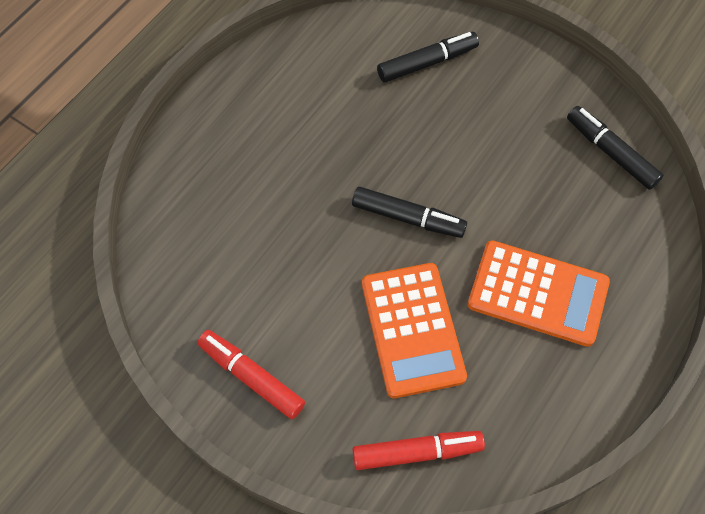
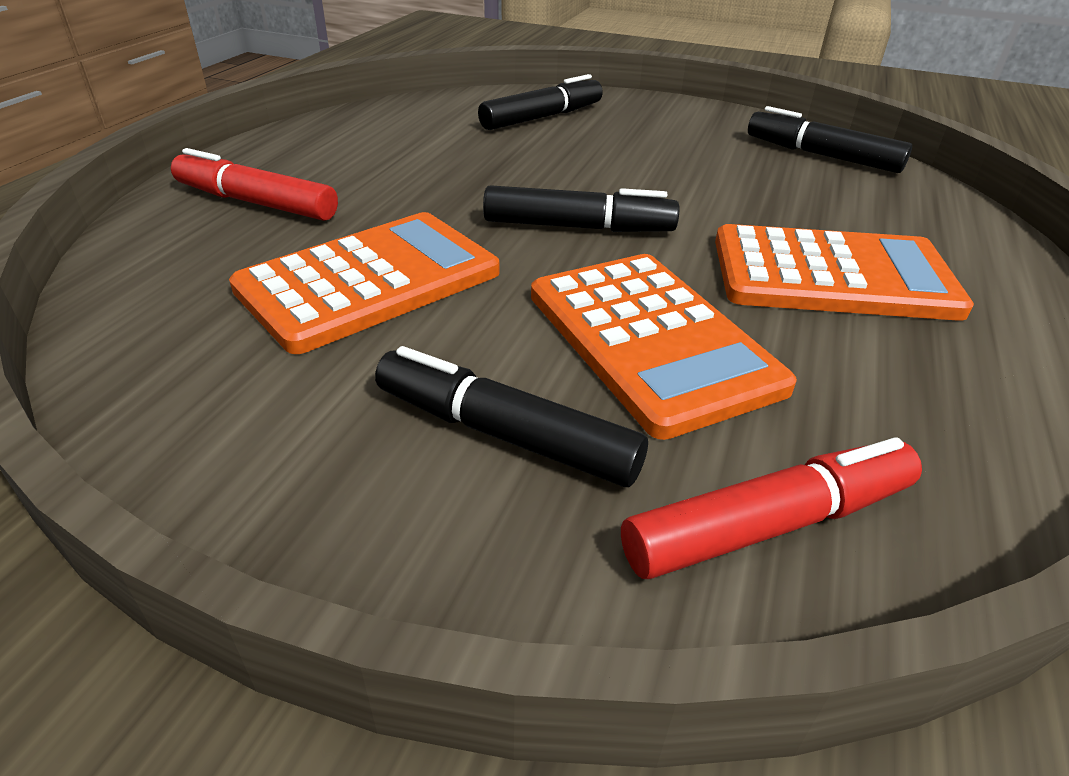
camera: 15 degrees left, 25 degrees down
(251, 377) = (335, 453): red marker -> red marker (256, 203)
(280, 252) = (370, 281): none -> orange calculator
(324, 380) = (505, 434): none -> black marker

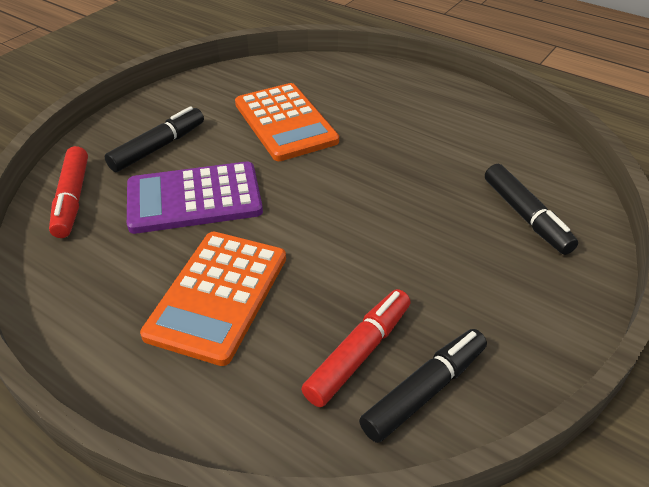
camera: 105 degrees right, 5 degrees up
(256, 203) = (380, 92): red marker -> red marker (359, 353)
(578, 227) = (319, 198): black marker -> none
(650, 340) = (194, 198): orange calculator -> purple calculator

